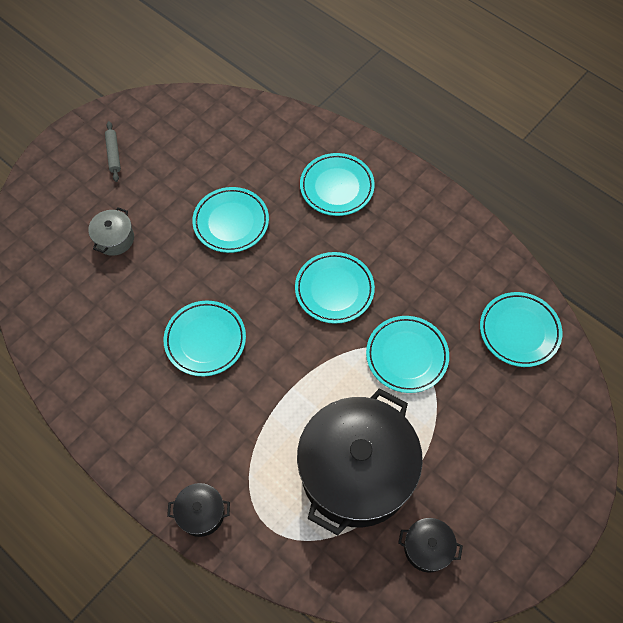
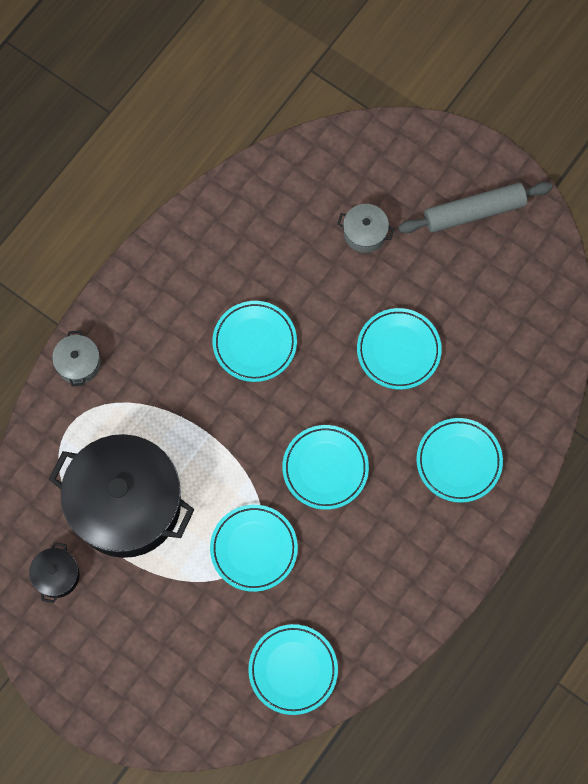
camera: 85 degrees right, 10 degrees up
(114, 154) = (474, 212): grey rolling pin -> grey rolling pin, size x1.92
(201, 513) = (78, 363): black pot -> grey pot

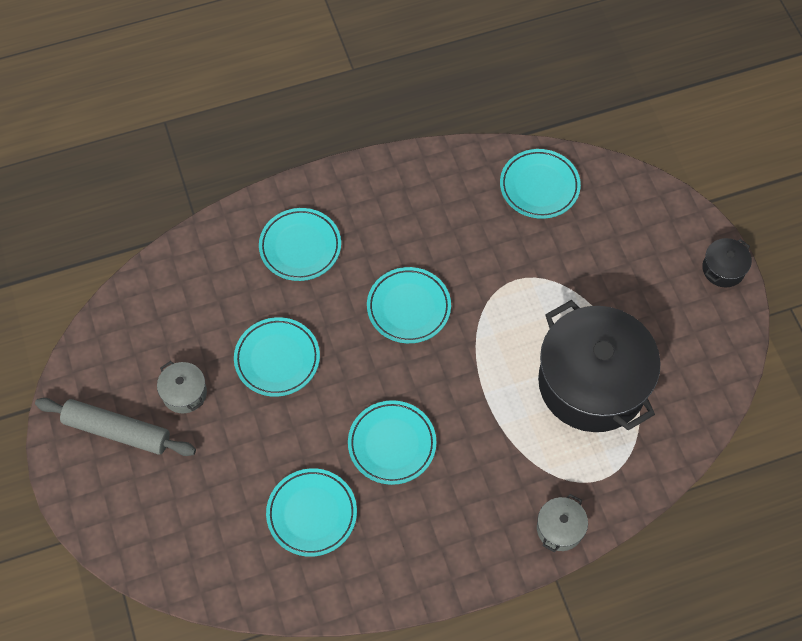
camera: 145 degrees left, 10 degrees down
(57, 575) = (685, 364): black pot -> black pot (723, 269)
(254, 549) = (510, 285): turquoise plate -> turquoise plate (312, 514)
(365, 233) = (224, 476): grey pot -> grey pot (184, 393)

